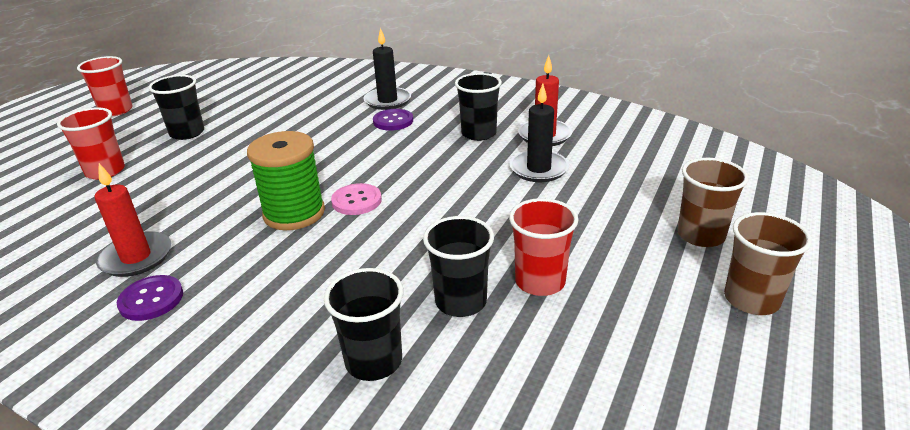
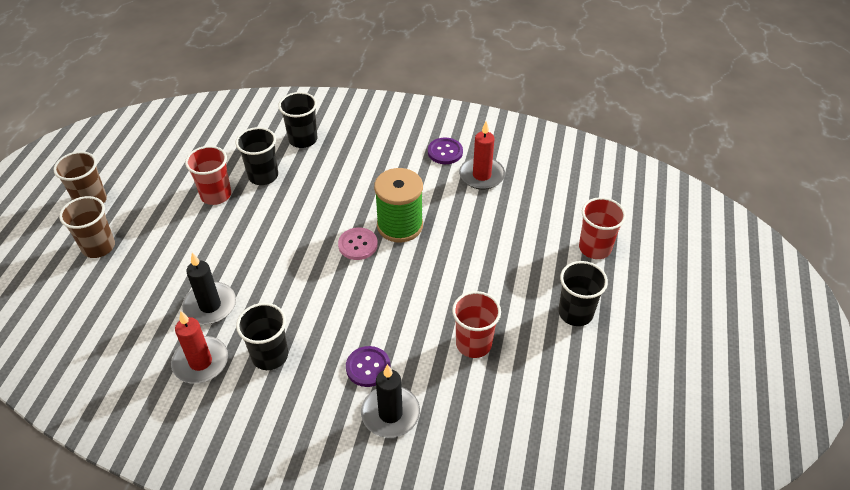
camera: 165 degrees right, 15 degrees up
(116, 110) = (698, 344): red cup -> red cup (473, 344)

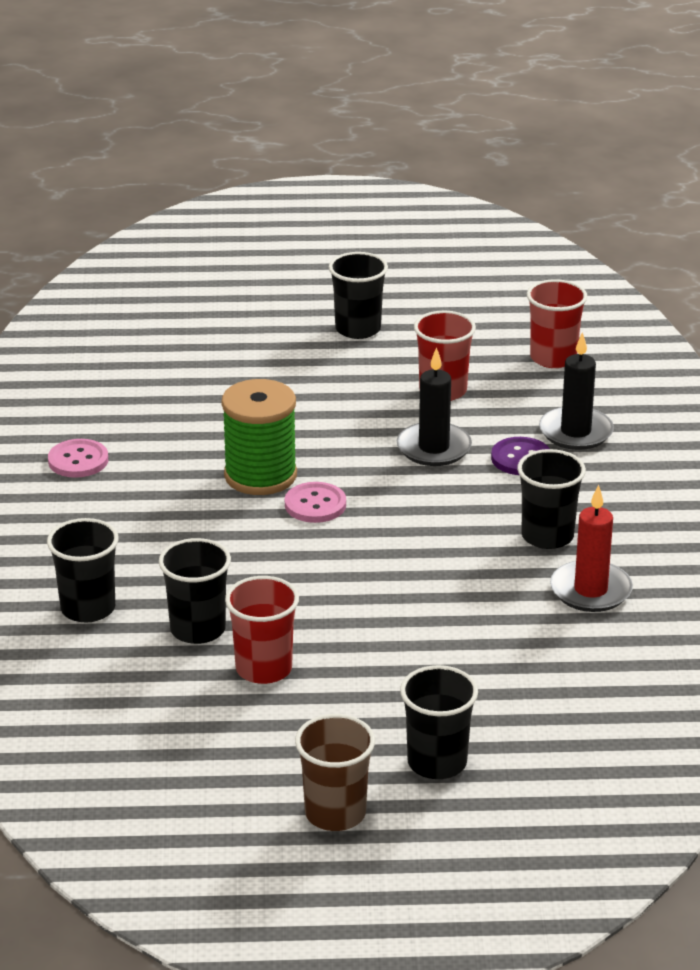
camera: 105 degrees left, 15 degrees down
(98, 247) = (437, 762): brown cup -> black cup
(210, 305) = (493, 609): black candle -> black candle (434, 448)
(445, 152) = (78, 460): purple button -> pink button
(481, 175) = (124, 421): red candle -> none
(595, 248) = (239, 324): red cup -> red cup (553, 358)

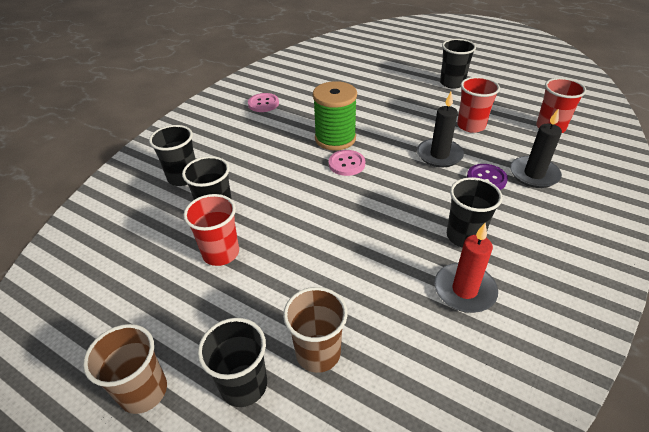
camera: 35 degrees right, 10 degrees up
(486, 706) = (318, 353): none -> brown cup

